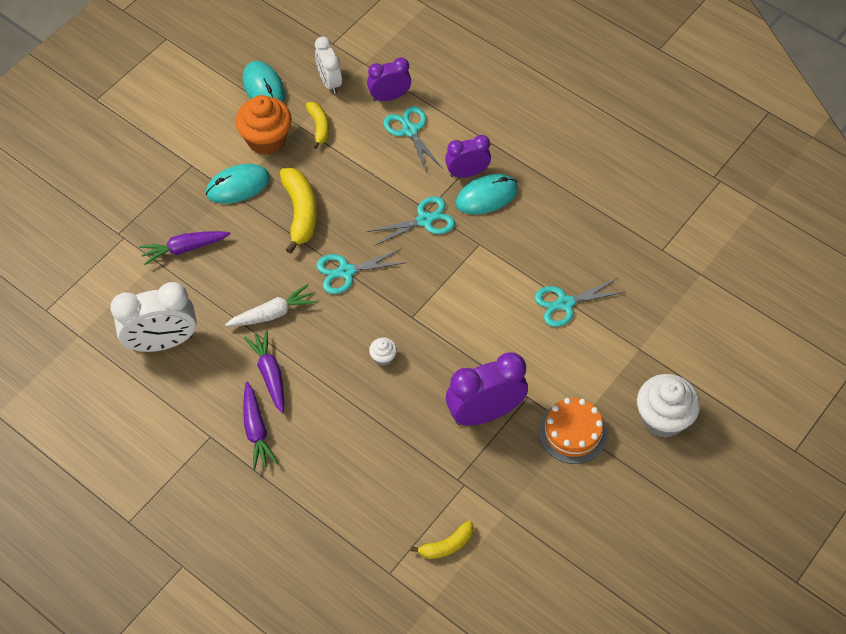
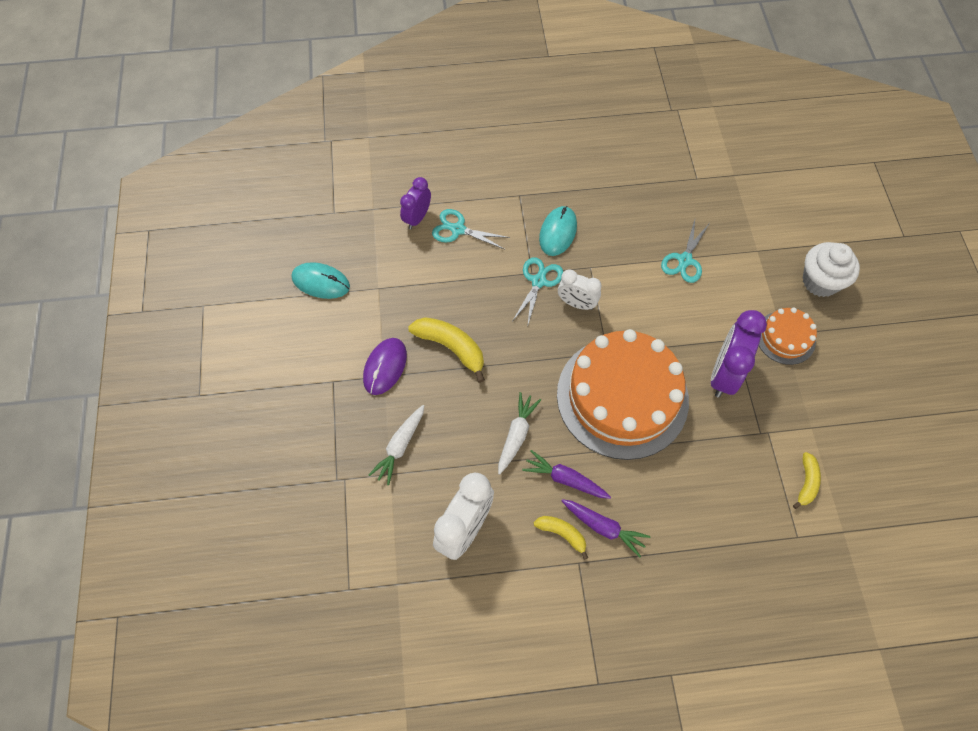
camera: 45 degrees left, 5 degrees up
(184, 249) = (400, 446): purple carrot -> white carrot
(238, 186) = (385, 367): turquoise mouse -> purple mouse
(266, 139) = (366, 317): orange cupcake -> none
(319, 127) = (393, 277): yellow banana -> yellow banana (562, 534)
(329, 82) = (364, 241): white clock -> white clock (576, 303)
(346, 271) = (530, 361): turquoise scissors -> none
(383, 357) = (622, 397): white cupcake -> orange cake
(467, 173) = (528, 227): purple clock -> none

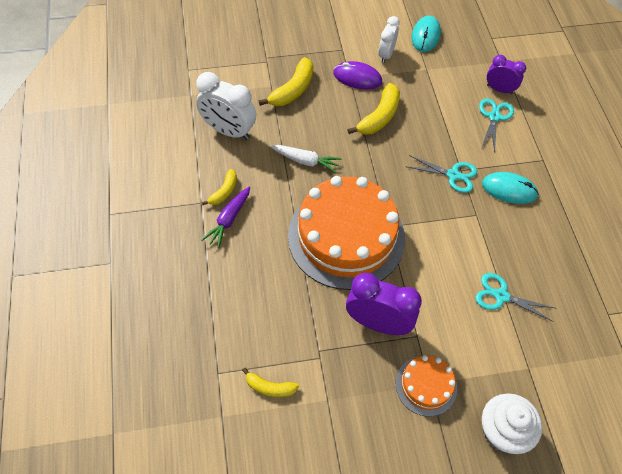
camera: 85 degrees right, 5 degrees down
(400, 446) = (292, 90): white carrot -> yellow banana
(565, 479) = (269, 194): purple carrot -> none
(576, 303) = (435, 203): white clock -> white clock (386, 55)

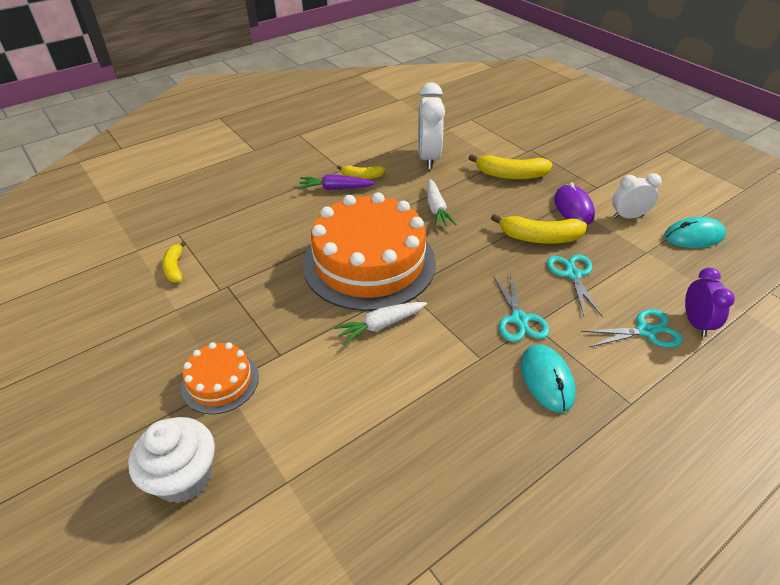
camera: 65 degrees right, 15 degrees down
(378, 323) = (280, 318): purple clock -> none
(419, 259) = (381, 325): none -> white carrot
(501, 296) = (378, 419): turquoise scissors -> turquoise scissors (572, 274)

